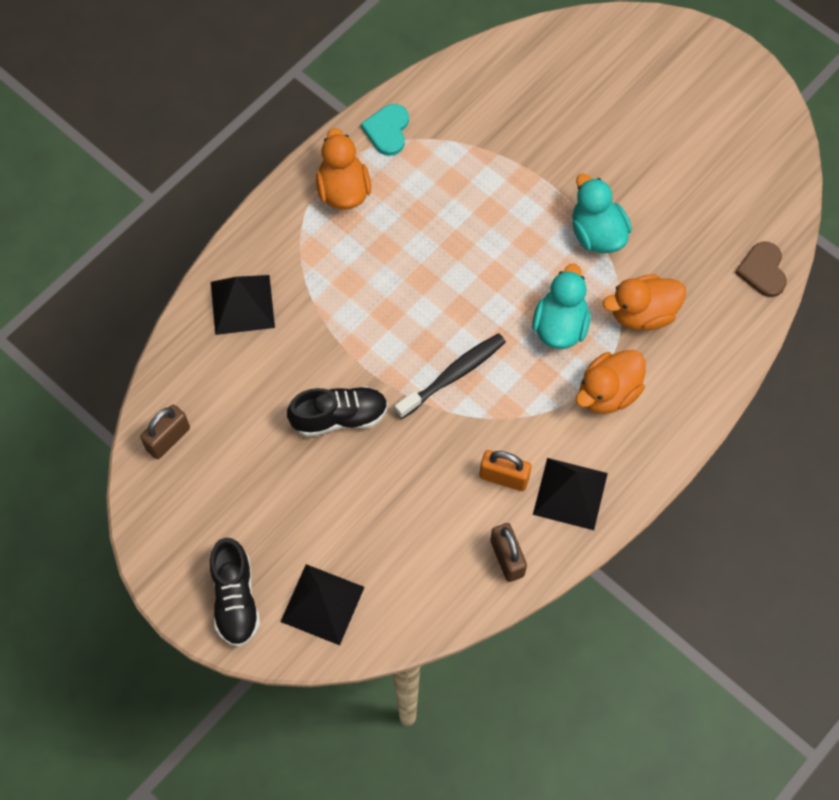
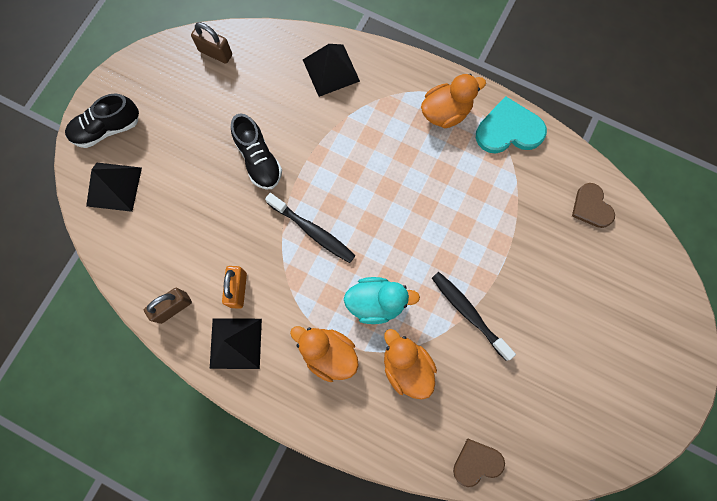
camera: 75 degrees right, 10 degrees up
(387, 130) = (509, 130): turquoise heart -> turquoise heart, size x1.51
(507, 76) = (591, 207): none -> brown heart
(597, 233) = (468, 313): turquoise duck -> black toothbrush

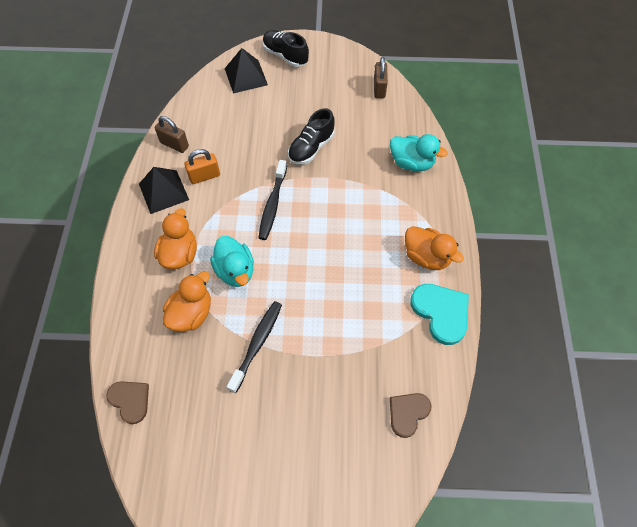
camera: 65 degrees right, 15 degrees down
(331, 70) = (412, 163): black pyramid -> turquoise duck

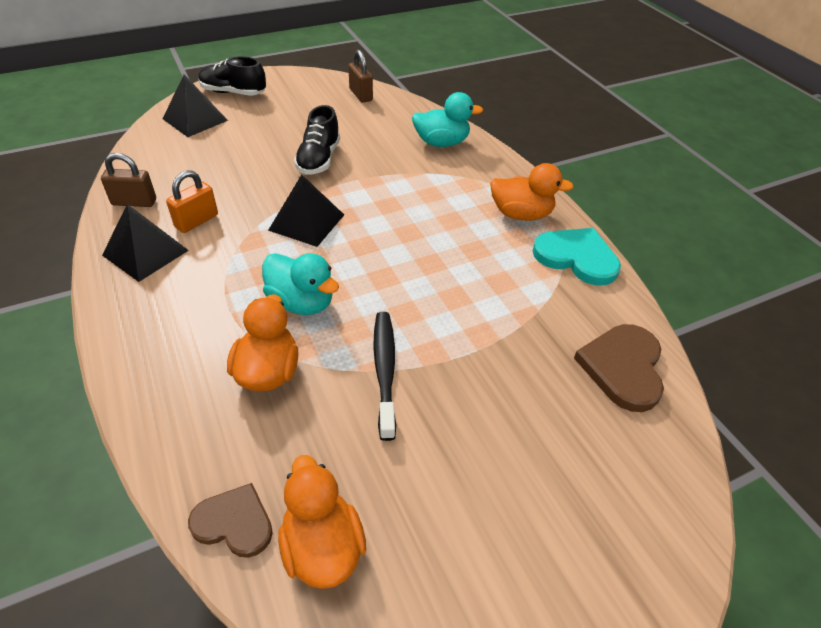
camera: 30 degrees left, 15 degrees down
(179, 254) = (209, 311): orange duck -> orange duck (322, 547)
(272, 204) = (307, 222): black toothbrush -> black pyramid
(408, 413) = (623, 368): brown heart -> brown heart, size x1.51

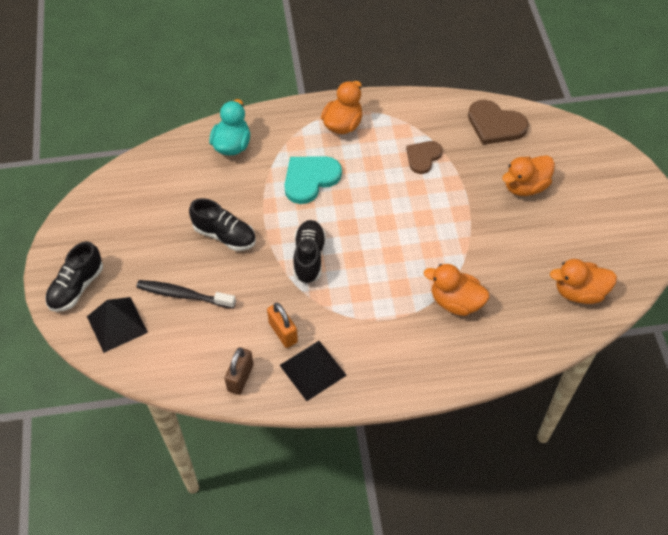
camera: 70 degrees left, 10 degrees up
(234, 522) = (558, 330): brown heart -> brown heart (423, 157)
(301, 302) = (397, 274): turquoise duck -> none
(307, 222) = (309, 257): black pyramid -> black shoe
(360, 95) = (127, 184): brown padlock -> none
(384, 370) = (469, 240): black toothbrush -> black toothbrush (183, 295)
(520, 427) = (525, 186): none -> orange duck
(577, 257) = (397, 110): turquoise heart -> turquoise heart (310, 179)

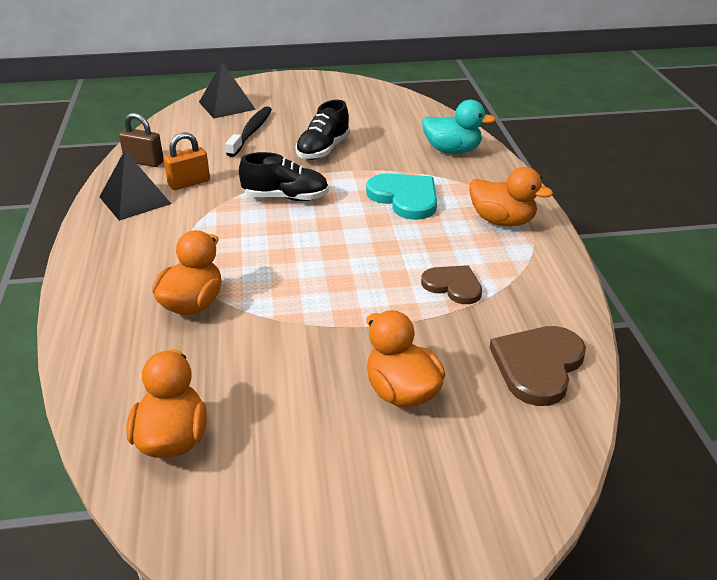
camera: 90 degrees right, 20 degrees down
(76, 287) = (272, 88): black shoe -> none

